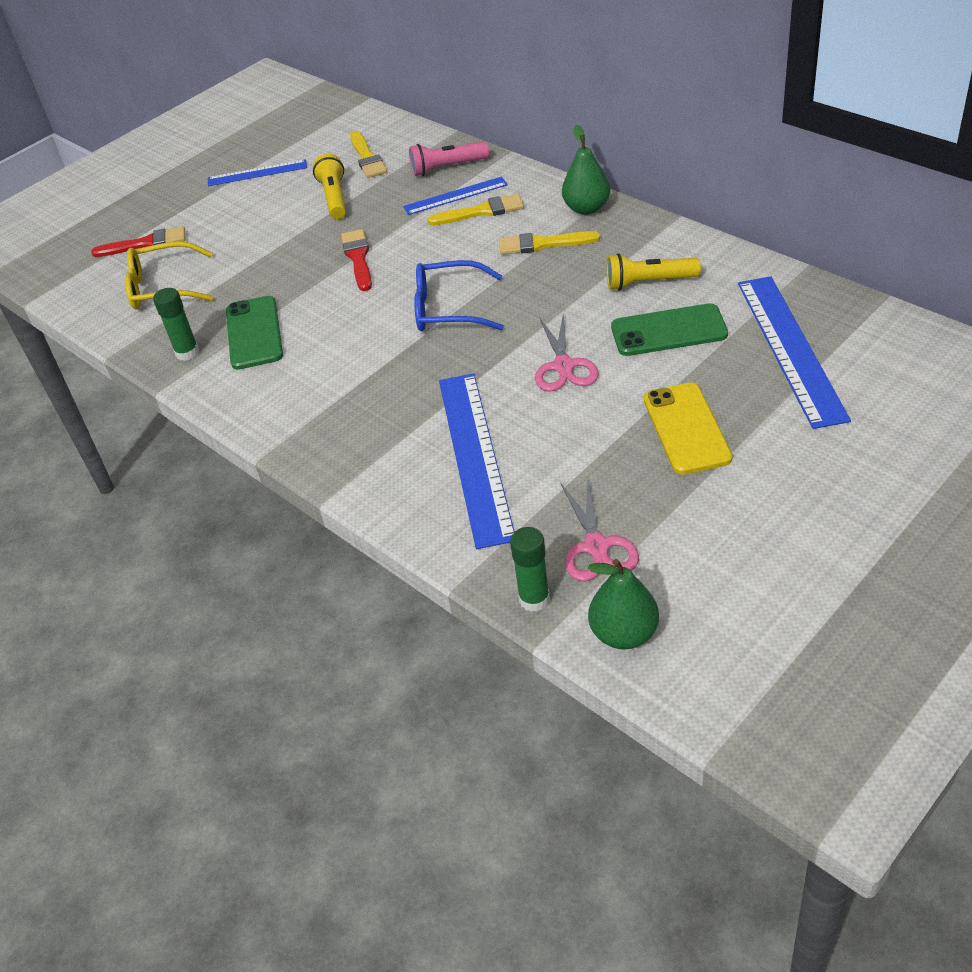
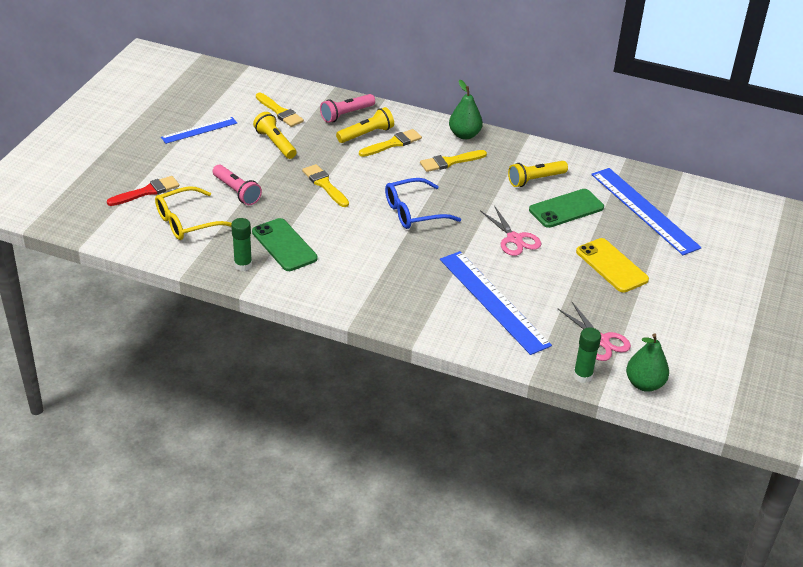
camera: 30 degrees left, 5 degrees down
(246, 255) = (237, 192): none -> pink flashlight
(358, 258) = (325, 185): red brush -> yellow brush
(455, 196) = (366, 134): blue ruler -> yellow flashlight

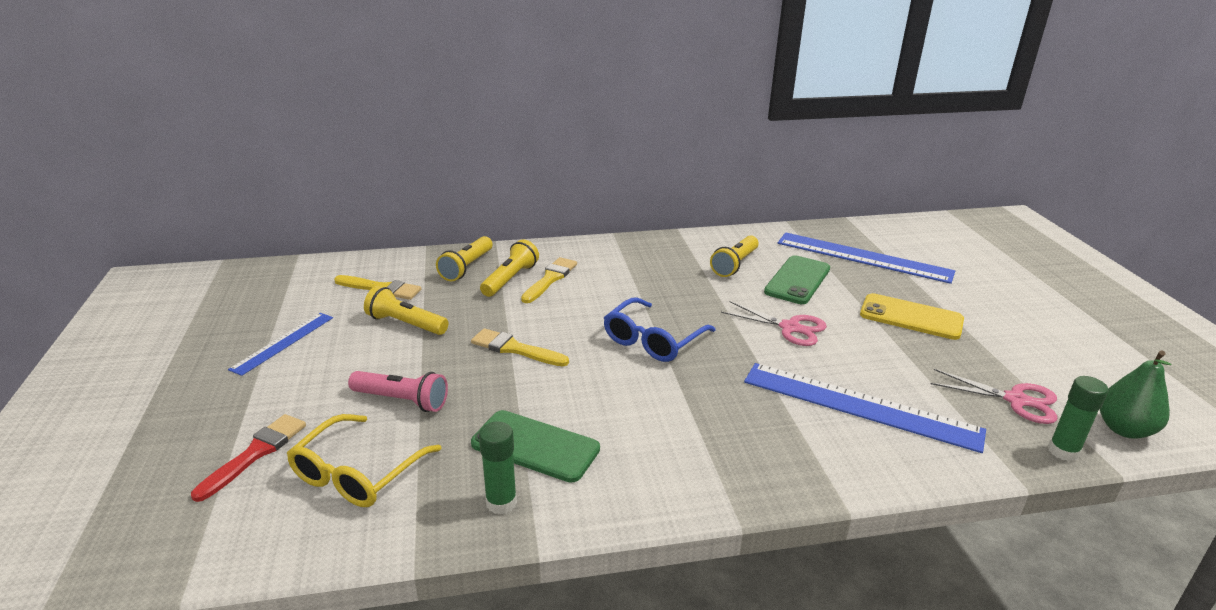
camera: 30 degrees left, 10 degrees down
(346, 114) = (467, 267): pink flashlight -> yellow flashlight
(450, 162) = (631, 276): yellow brush -> none
(464, 135) = (616, 247): green pear -> none

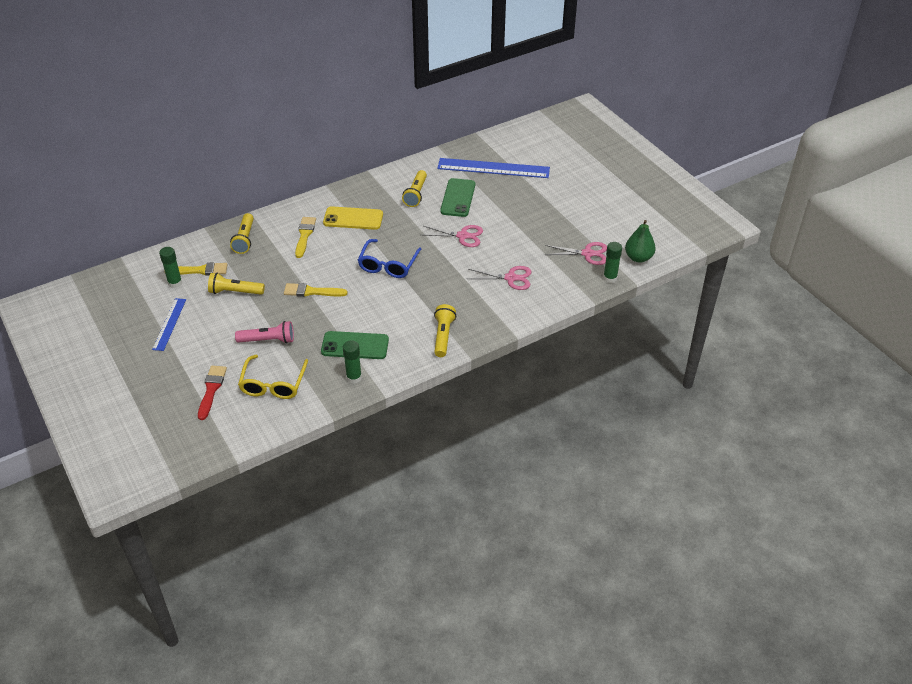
camera: 20 degrees left, 15 degrees up
(336, 296) = (175, 283): none -> green glue stick
(510, 279) = (279, 242): yellow flashlight -> yellow flashlight (443, 336)
(860, 406) = (511, 278): blue ruler -> pink scissors
(911, 317) = (528, 211): yellow phone -> yellow phone (353, 218)

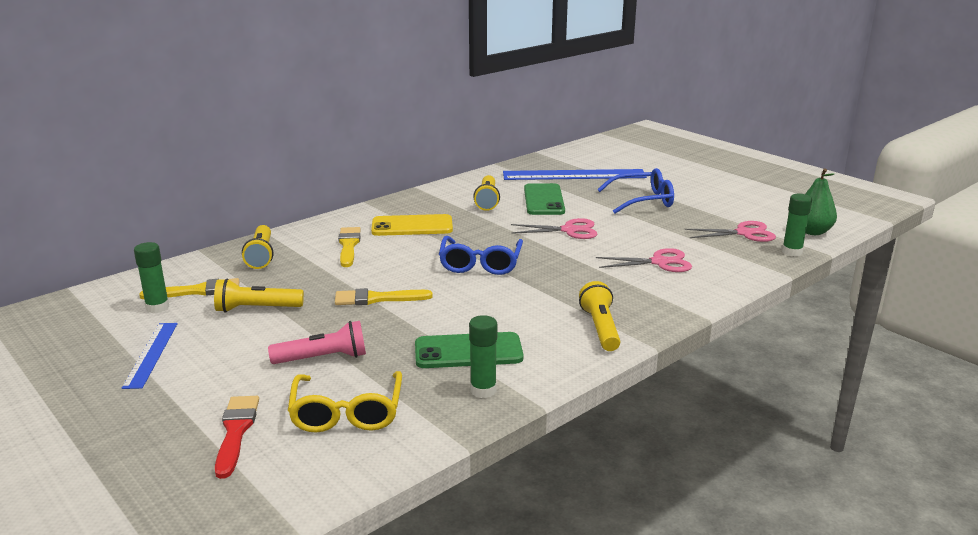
camera: 10 degrees left, 20 degrees down
(532, 206) = (643, 200): none -> blue glasses

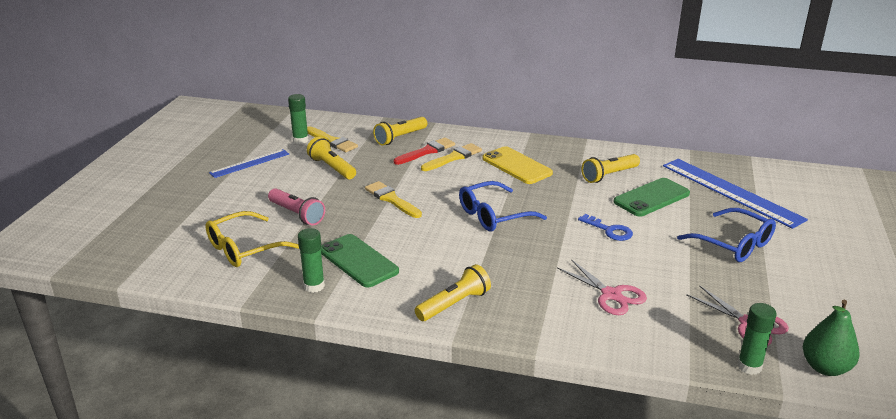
camera: 55 degrees right, 5 degrees up
(236, 432) = (196, 223): red brush -> red brush (426, 151)
(569, 230) = (609, 230): pink scissors -> blue key

